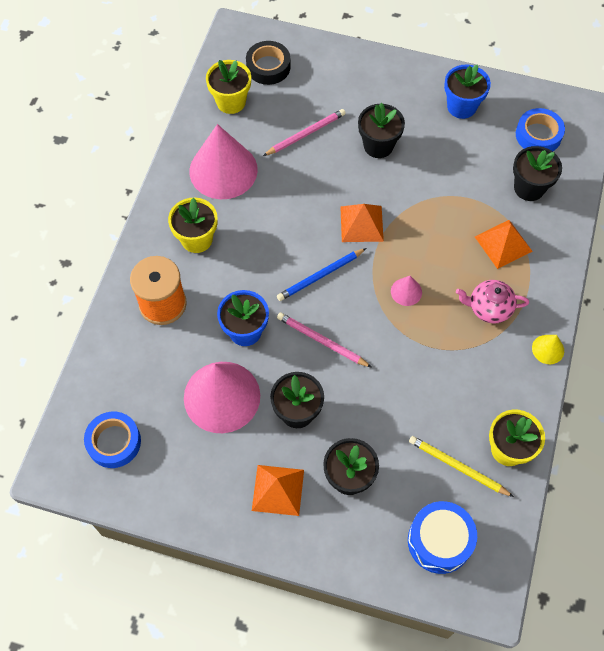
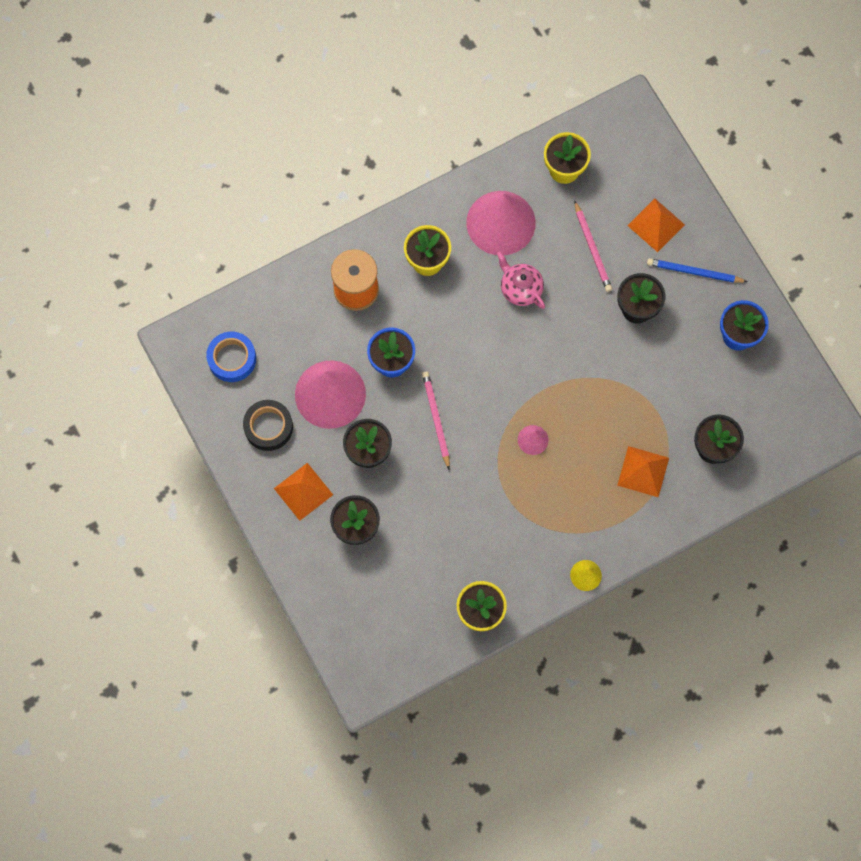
camera: 45 degrees right, 10 degrees up
(268, 67) = (624, 164): black tape -> black tape (268, 427)
(305, 134) = (592, 248): pink pencil -> pink pencil turned 60 degrees clockwise
(320, 276) = (485, 371): blue pencil -> blue pencil (694, 272)
(361, 223) = (557, 359): orange pyramid -> orange pyramid (656, 225)
(439, 541) = (370, 624): blue drum -> none
(458, 467) = (434, 591): yellow pencil -> none
(489, 308) = (578, 507): pink teapot -> pink teapot (520, 289)
(538, 135) = (770, 414): blue tape -> none

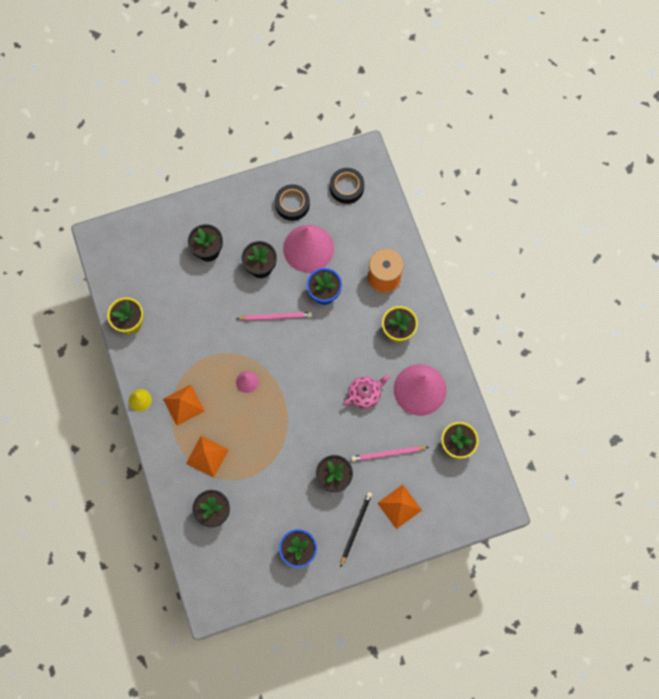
camera: 100 degrees right, 0 degrees up
(232, 359) = (346, 187): blue tape -> black tape
(303, 491) = (241, 220): orange pyramid -> orange pyramid (183, 404)
(694, 272) = (355, 528): blue pencil -> black pencil

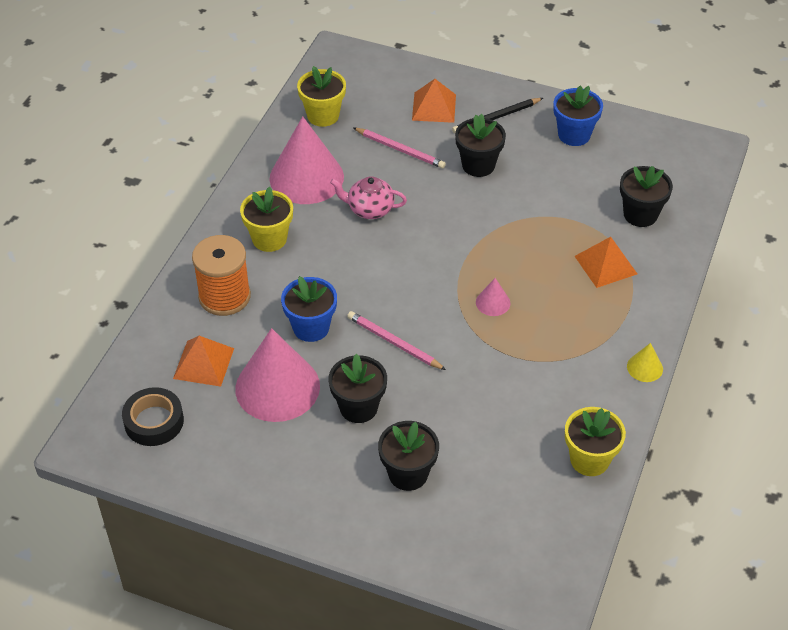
camera: 140 degrees left, 25 degrees down
(183, 404) = (592, 328): orange pyramid -> orange pyramid (203, 363)
(292, 204) = (242, 451): black tape -> none

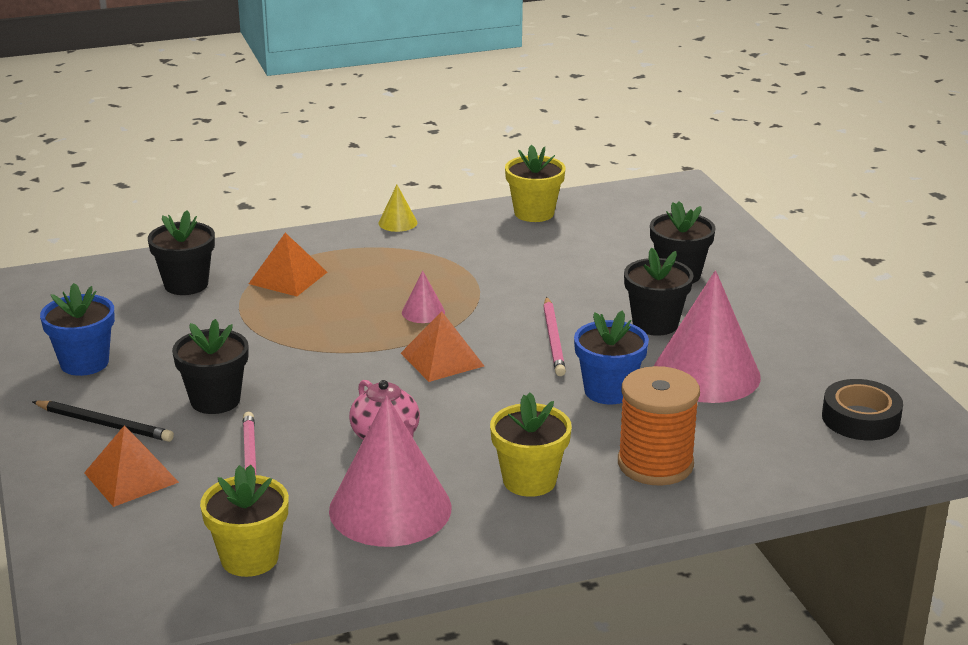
camera: 130 degrees left, 20 degrees down
(203, 363) = (753, 429): orange pyramid -> orange pyramid (442, 359)

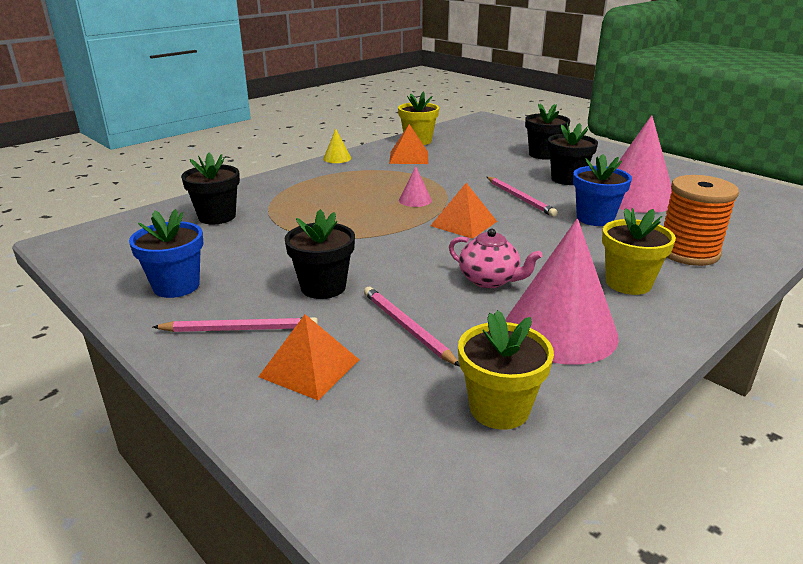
camera: 25 degrees left, 0 degrees up
(104, 424) = (240, 329): black pencil -> pink pencil
(288, 278) = (294, 199): orange pyramid -> orange pyramid (409, 157)
(860, 418) = (752, 201): black tape -> none

